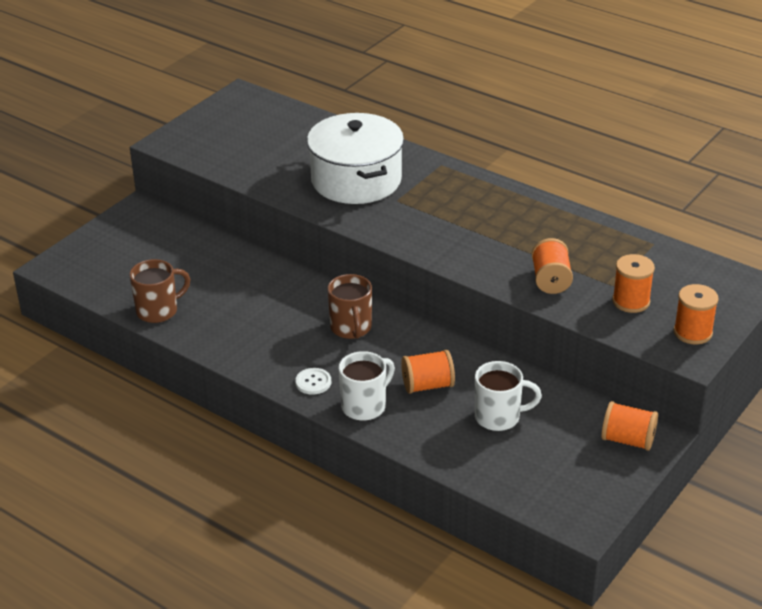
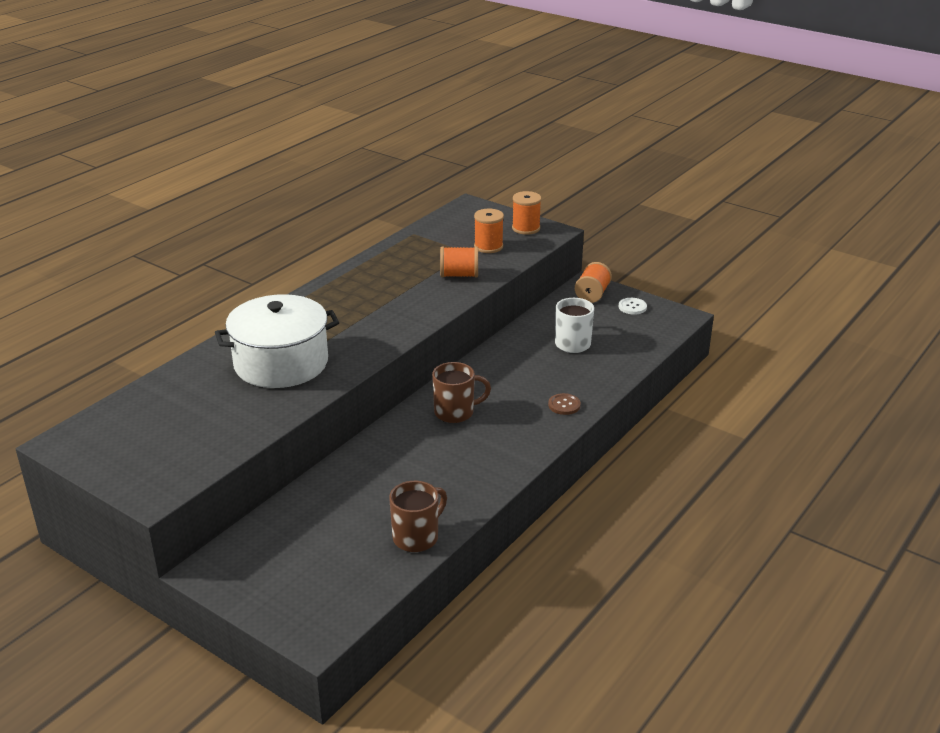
camera: 90 degrees left, 5 degrees down
(158, 311) = (417, 537): brown mug -> brown mug turned 75 degrees clockwise
(313, 382) = (533, 433): white button -> white button (632, 307)
(365, 406) = (564, 405): white mug -> brown button
(427, 385) = (535, 374): orange spool -> none

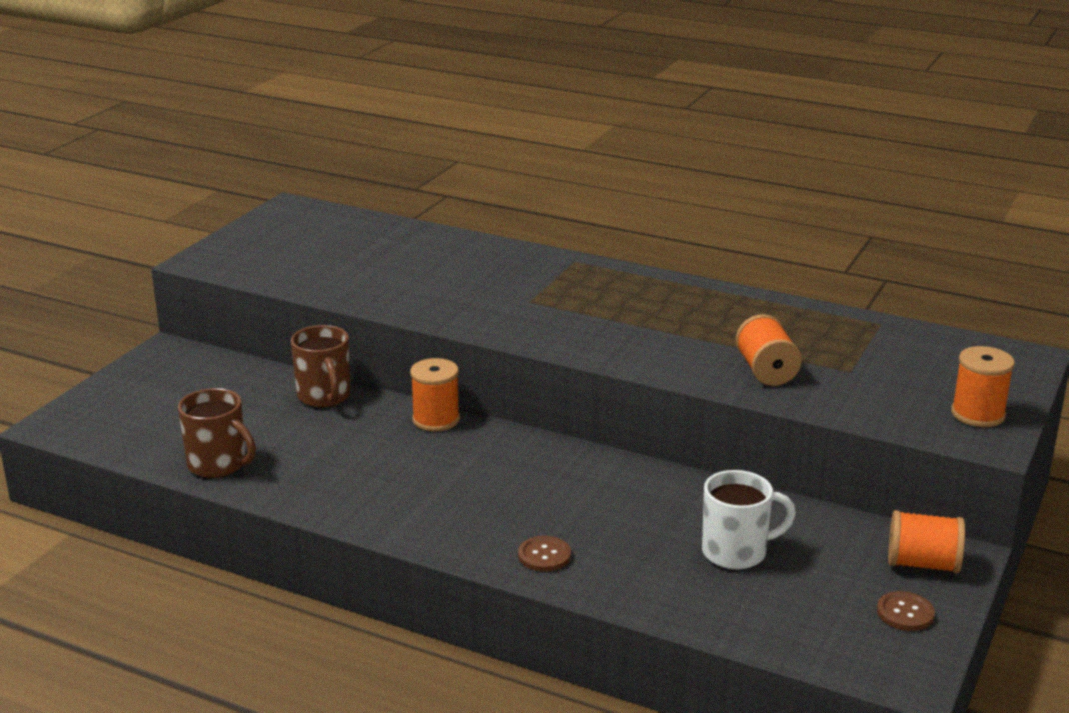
camera: 80 degrees right, 5 degrees down
(281, 363) = (469, 283): white pot -> none
(455, 412) = (496, 464): brown mug -> brown mug (324, 396)
(488, 246) = (881, 386): orange spool -> orange spool (436, 419)
(632, 307) = (905, 613): white button -> brown button

